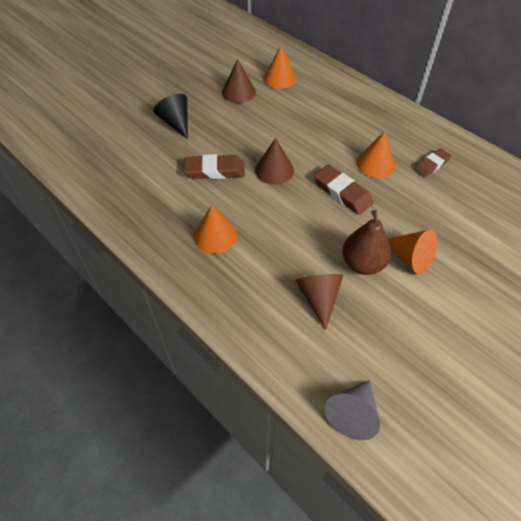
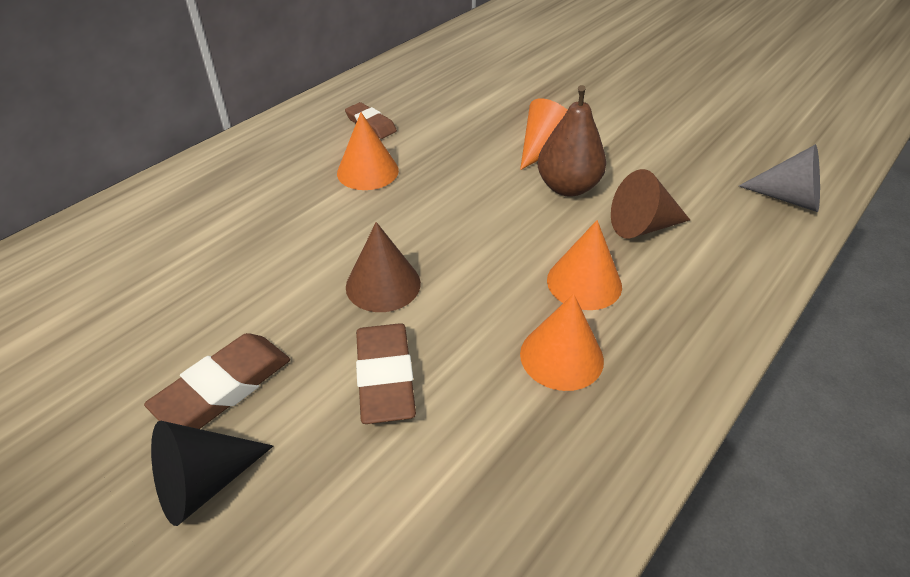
camera: 95 degrees left, 10 degrees down
(238, 92) = (114, 360): brown cone -> none
(279, 78) = (88, 291): orange cone -> orange cone (584, 282)
(342, 192) = (433, 204): brown eraser -> brown eraser (224, 388)

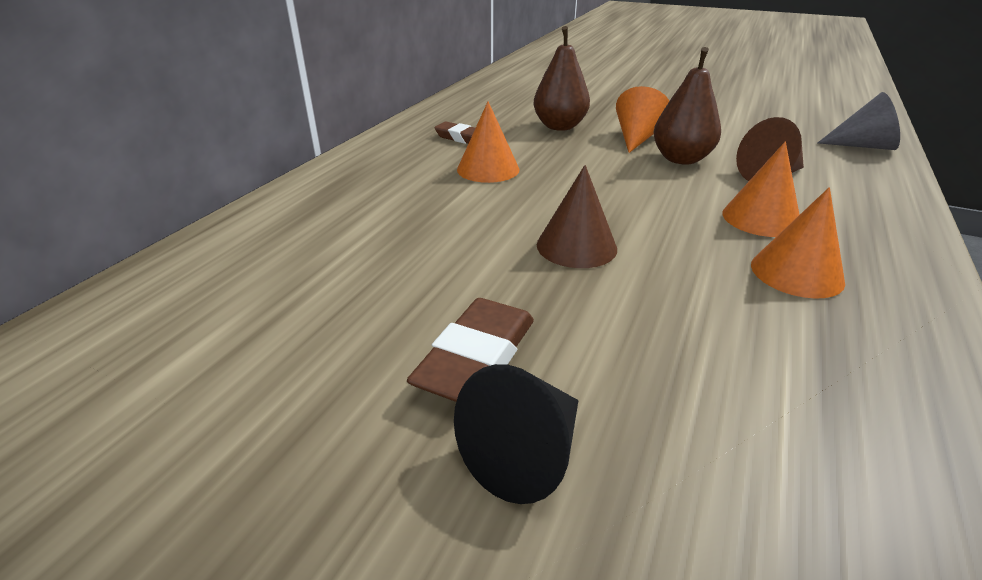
camera: 15 degrees left, 10 degrees down
(385, 377) = (646, 317): brown eraser -> none
(477, 120) = (559, 126): none -> brown pear

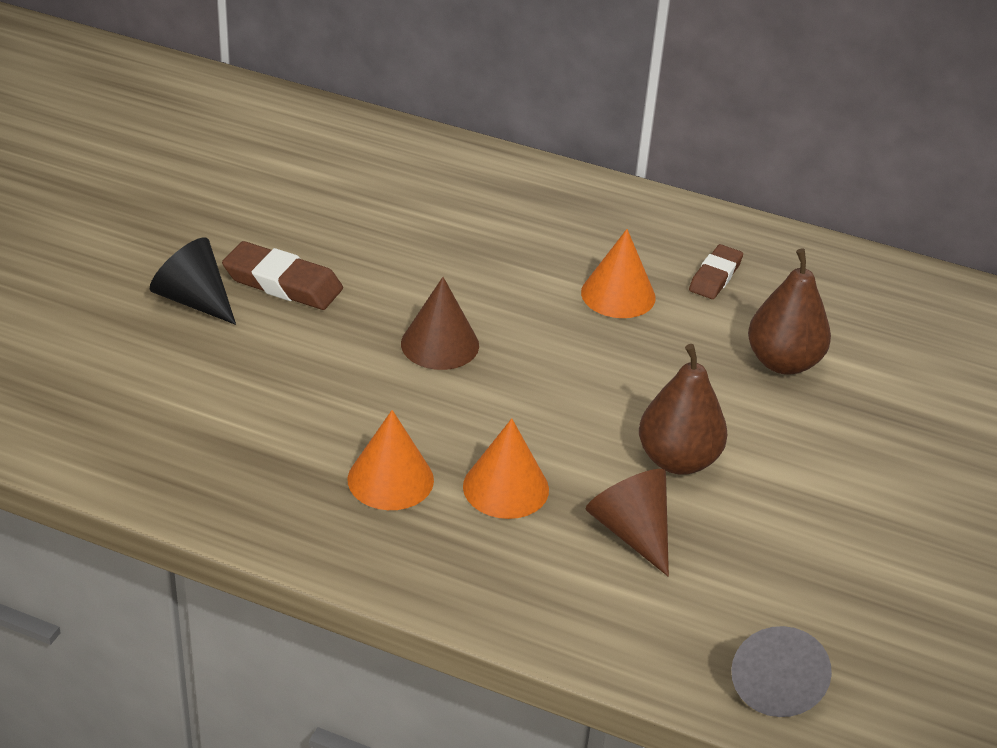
camera: 85 degrees right, 5 degrees up
(637, 138) = (751, 432): orange cone -> none

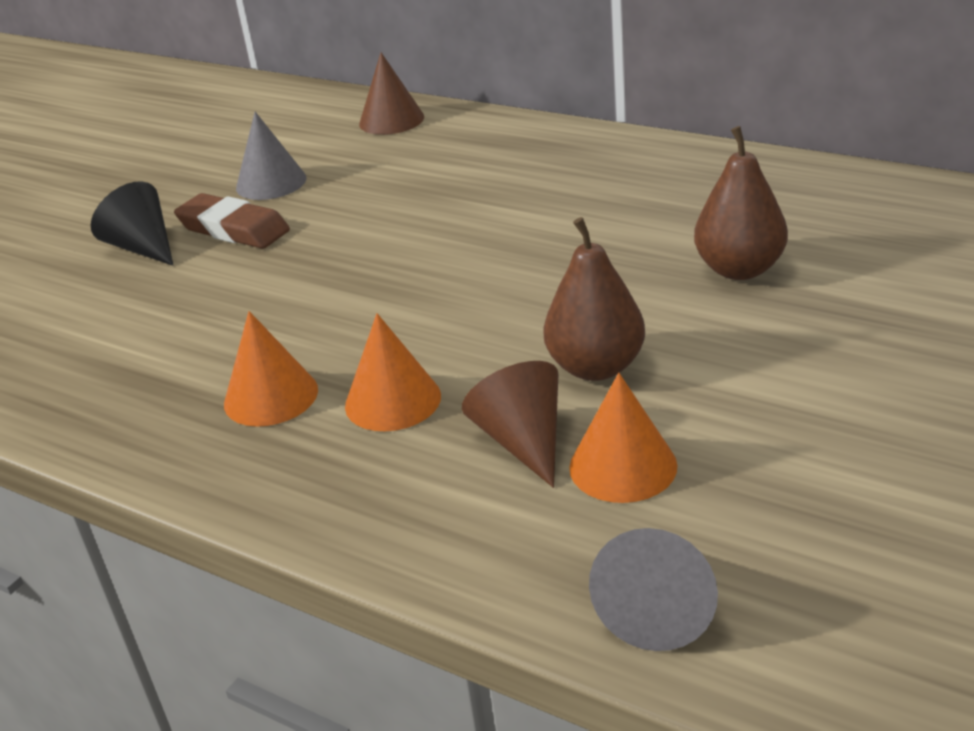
camera: 15 degrees right, 5 degrees down
(301, 226) = (271, 183): none -> grey cone
(440, 344) = (369, 271): brown cone -> brown cone (391, 120)
(618, 295) = (570, 219): orange cone -> orange cone (623, 466)
(715, 276) = (679, 197): brown eraser -> none

